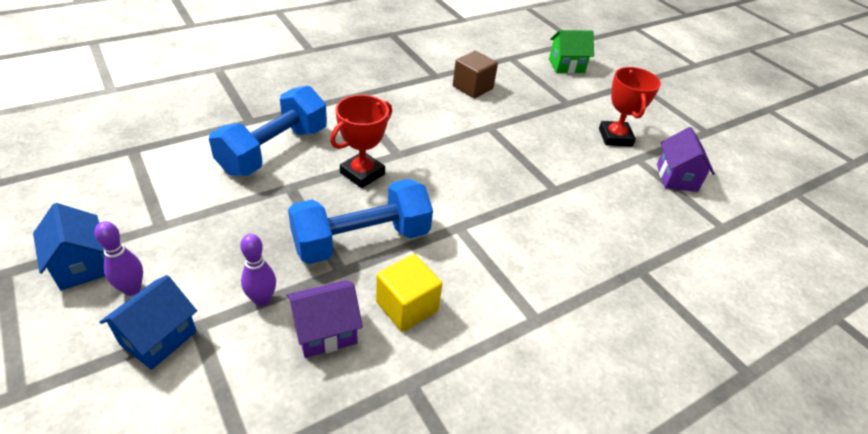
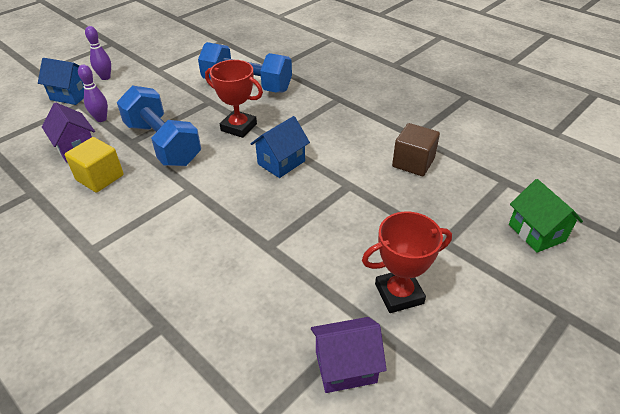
camera: 80 degrees right, 0 degrees up
(82, 265) = (121, 59): blue house -> blue house (281, 162)

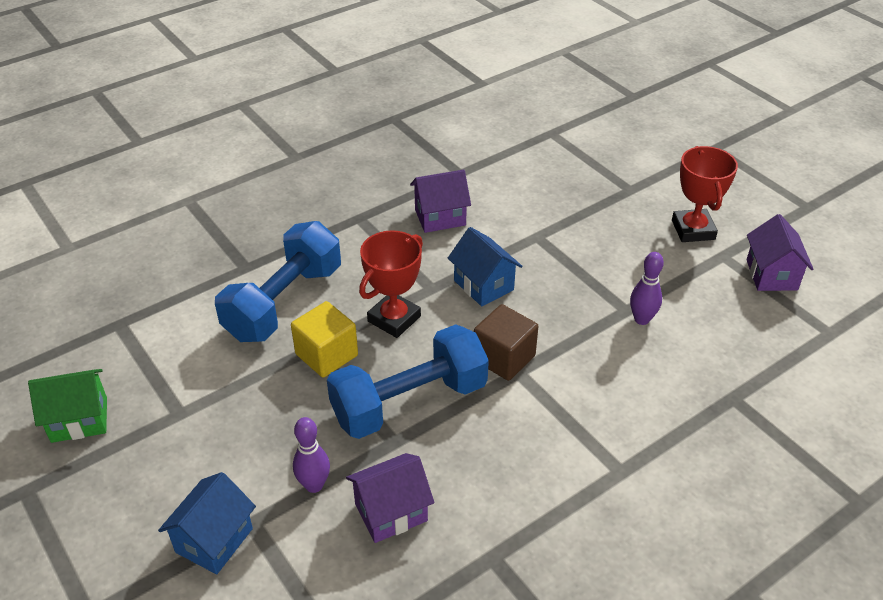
camera: 80 degrees left, 0 degrees up
(100, 177) = (474, 473): yellow cube -> yellow cube (326, 355)
(105, 77) = (170, 490): purple bowling pin -> purple bowling pin (641, 319)
(353, 133) = (440, 217): none -> purple house
(413, 163) = (508, 183): brown cube -> brown cube (504, 358)
(536, 232) = (623, 135): green house -> green house (79, 420)

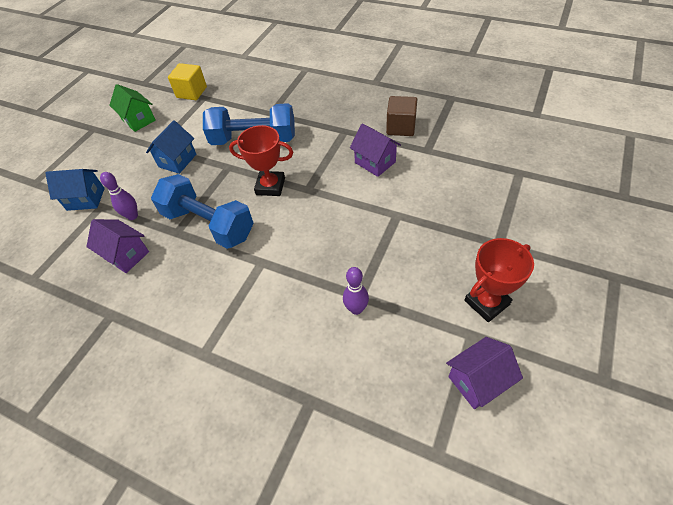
camera: 65 degrees right, 10 degrees up
(326, 355) = (225, 174): yellow cube -> yellow cube (191, 92)
(483, 285) = (328, 211): blue house -> blue house (177, 160)
(504, 358) = (269, 250): brown cube -> brown cube (401, 127)

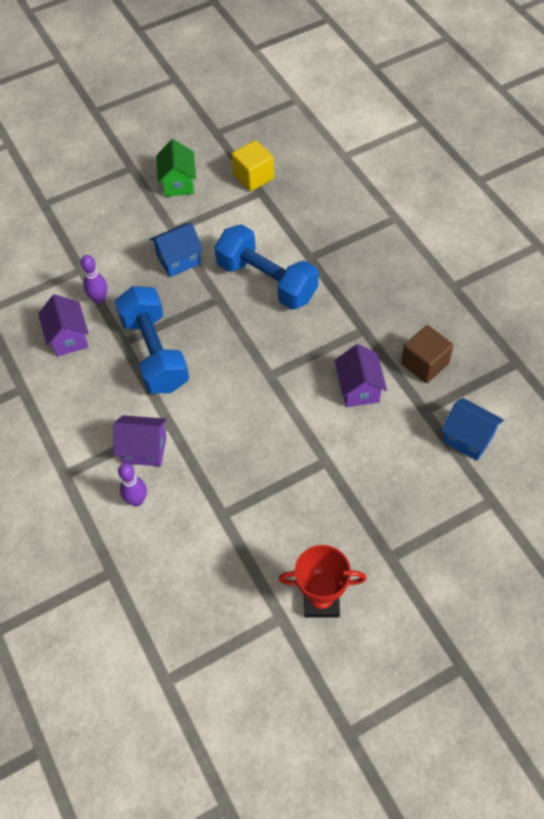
camera: 35 degrees right, 5 degrees up
(86, 199) = (73, 253): blue house -> blue house (468, 438)
(270, 186) = (238, 348): red trophy -> none
(356, 309) = (209, 524): purple bowling pin -> purple bowling pin (137, 500)
(478, 381) = (248, 655): purple house -> purple house (144, 449)

